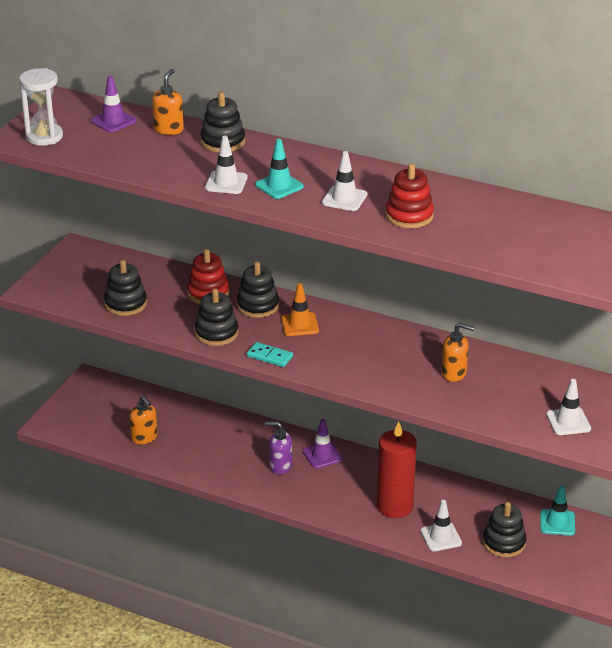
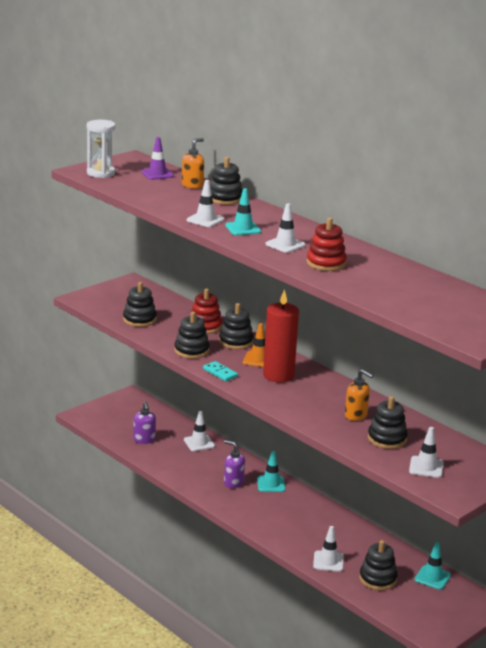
camera: 20 degrees right, 10 degrees down
(144, 438) = (144, 440): orange soap dispenser -> purple soap dispenser
(210, 423) = (199, 443): none -> white traffic cone
(322, 455) = (271, 484): purple traffic cone -> turquoise traffic cone
(395, 506) = (305, 531): red candle -> red candle (278, 375)
(505, 396) = (387, 439): none -> black stacking toy

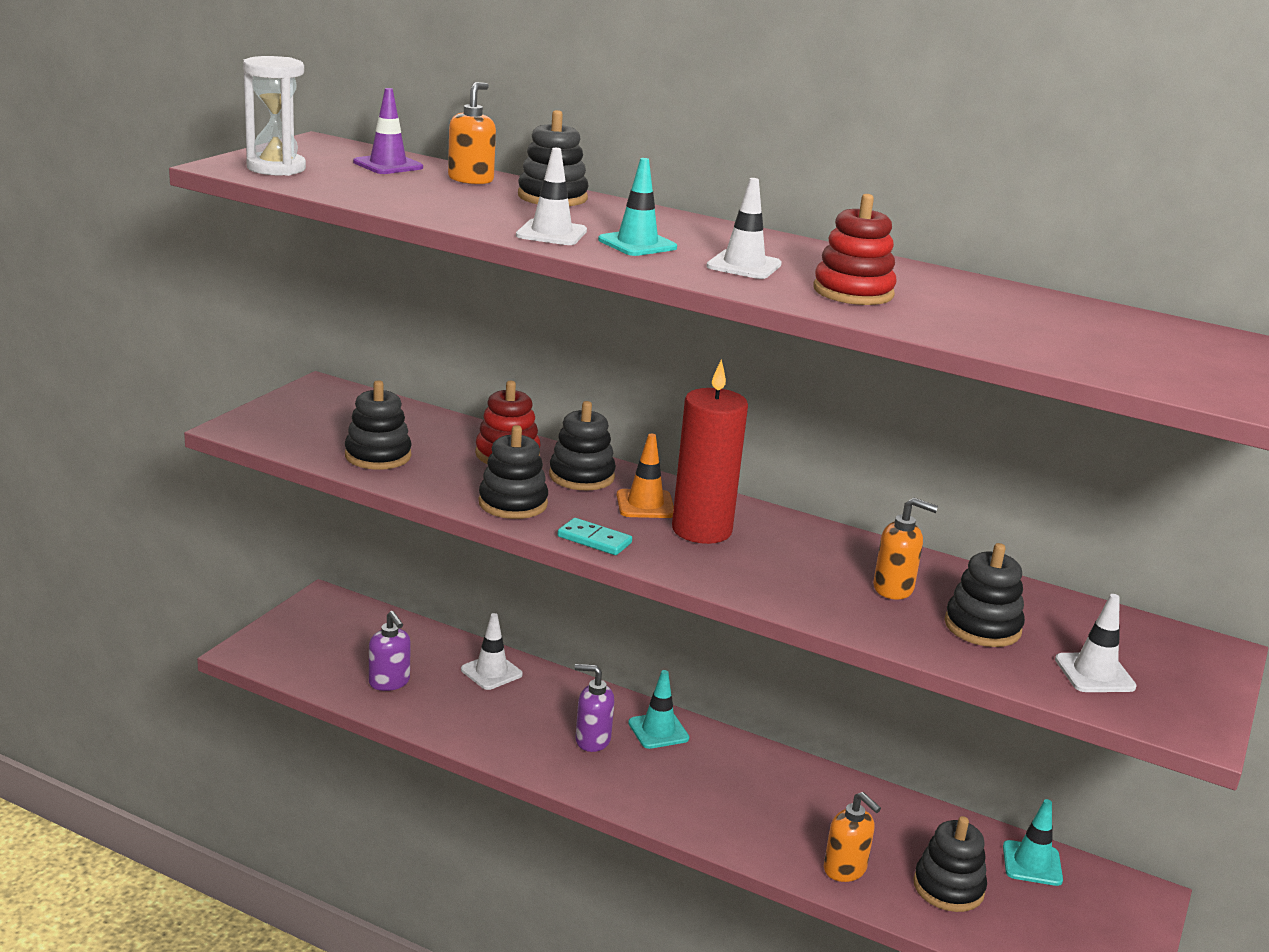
camera: 20 degrees left, 0 degrees up
(328, 561) = (845, 869): white traffic cone -> orange soap dispenser

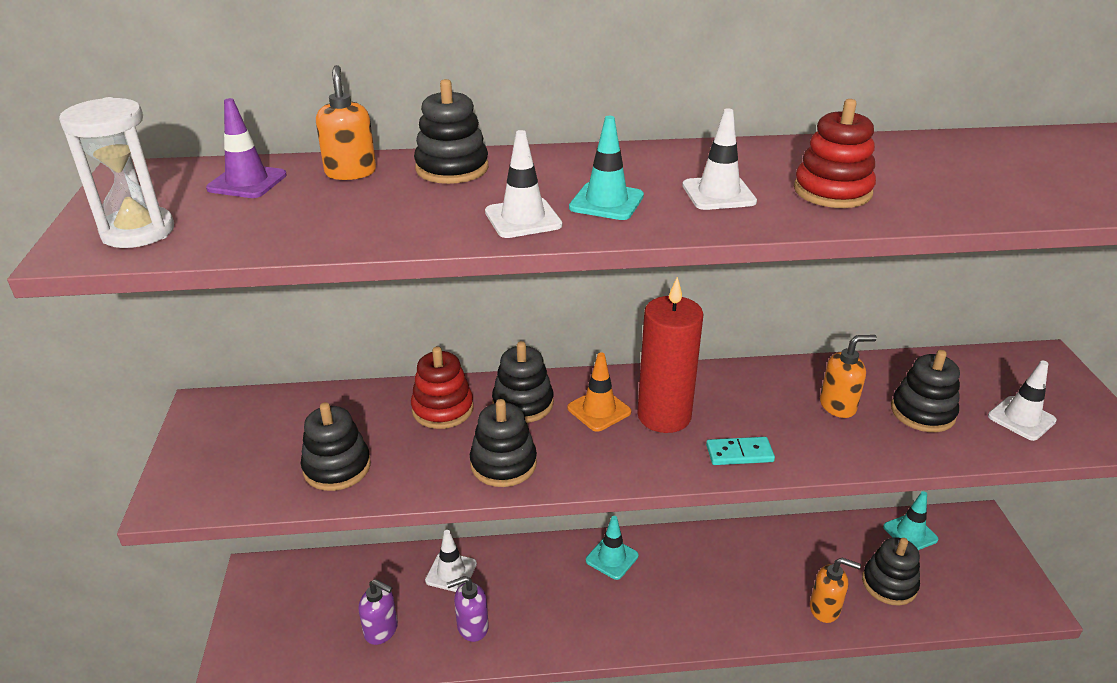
camera: 30 degrees left, 10 degrees up
(592, 740) = (577, 595): purple soap dispenser -> purple soap dispenser (472, 627)
(594, 540) = (604, 471): turquoise domino -> turquoise domino (739, 453)

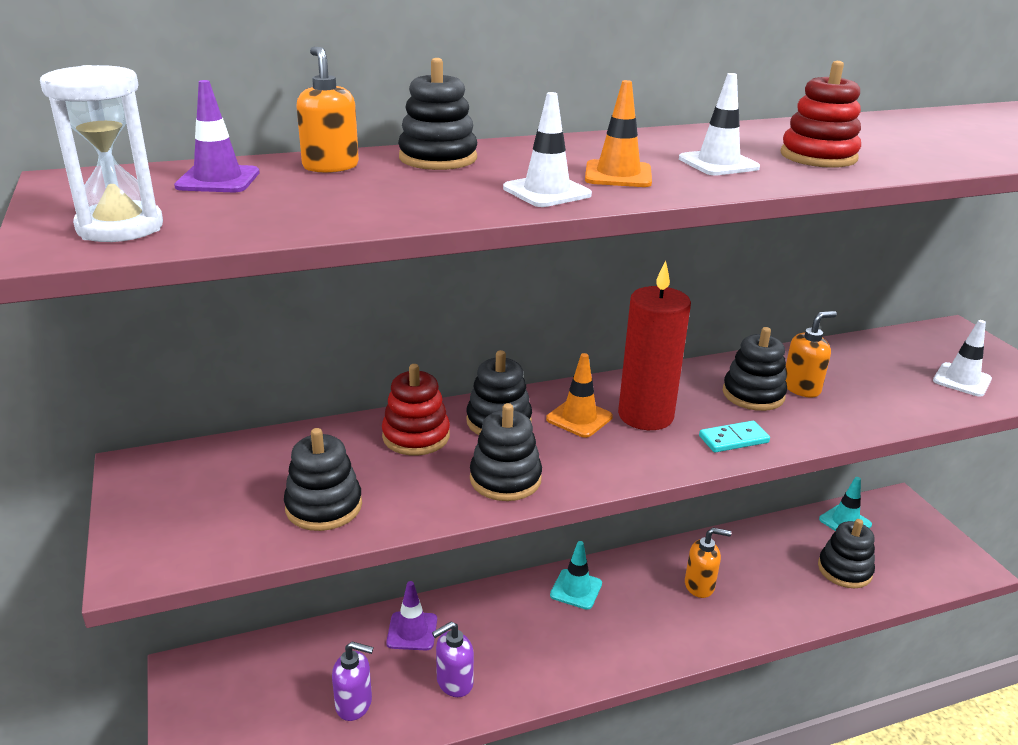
camera: 15 degrees left, 5 degrees down
(451, 572) = (412, 631): white traffic cone -> purple traffic cone
(606, 202) = (618, 175): turquoise traffic cone -> orange traffic cone
(825, 608) = (796, 602): orange soap dispenser -> orange soap dispenser (699, 586)
(922, 412) = (877, 385): black stacking toy -> black stacking toy (753, 394)

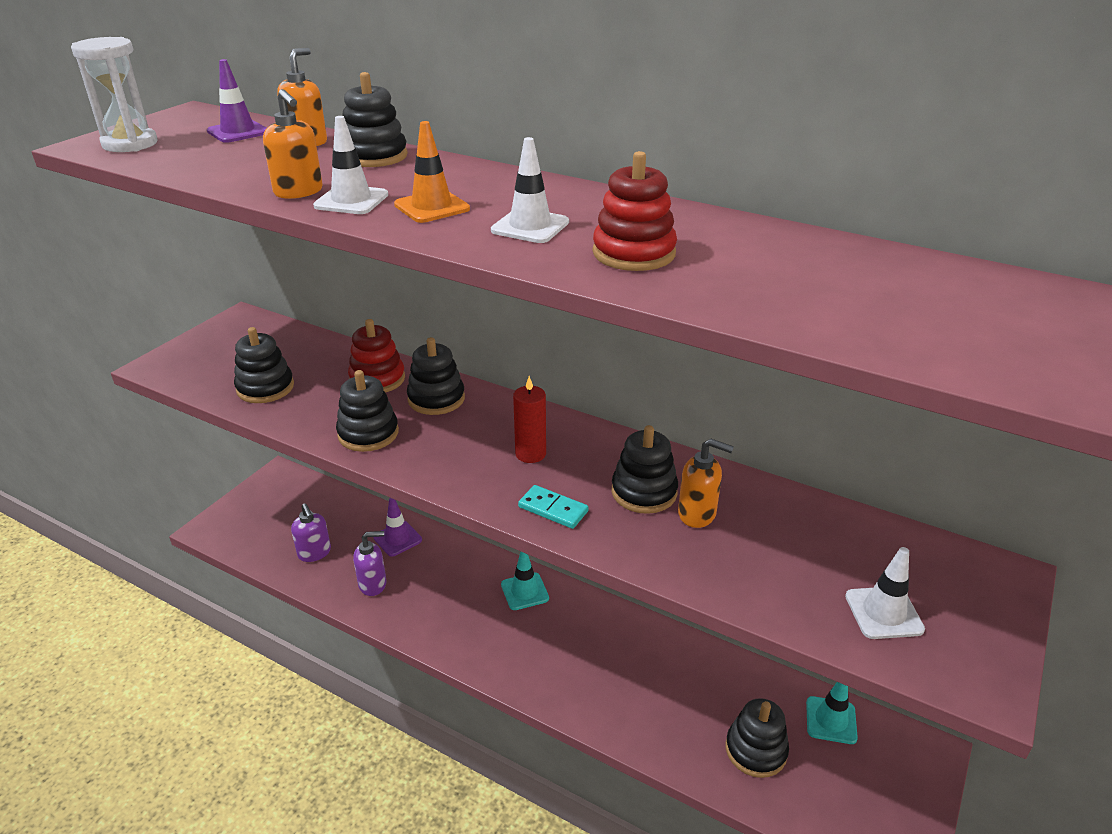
camera: 50 degrees right, 5 degrees up
(454, 682) = (373, 584): purple soap dispenser -> purple soap dispenser turned 150 degrees clockwise
(579, 418) = (485, 427): orange traffic cone -> none
(645, 415) = (530, 454): red candle -> red candle, size x0.57
(699, 586) = (612, 659): orange soap dispenser -> orange soap dispenser (299, 192)

